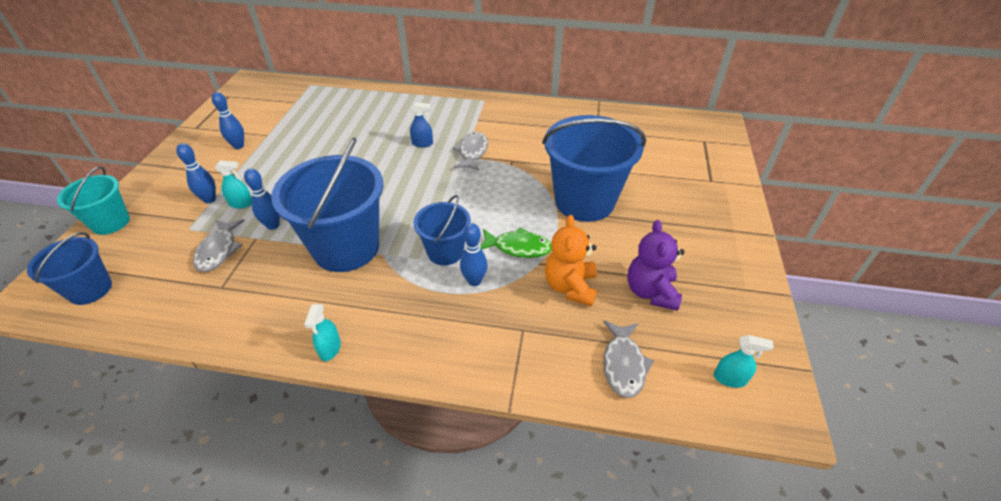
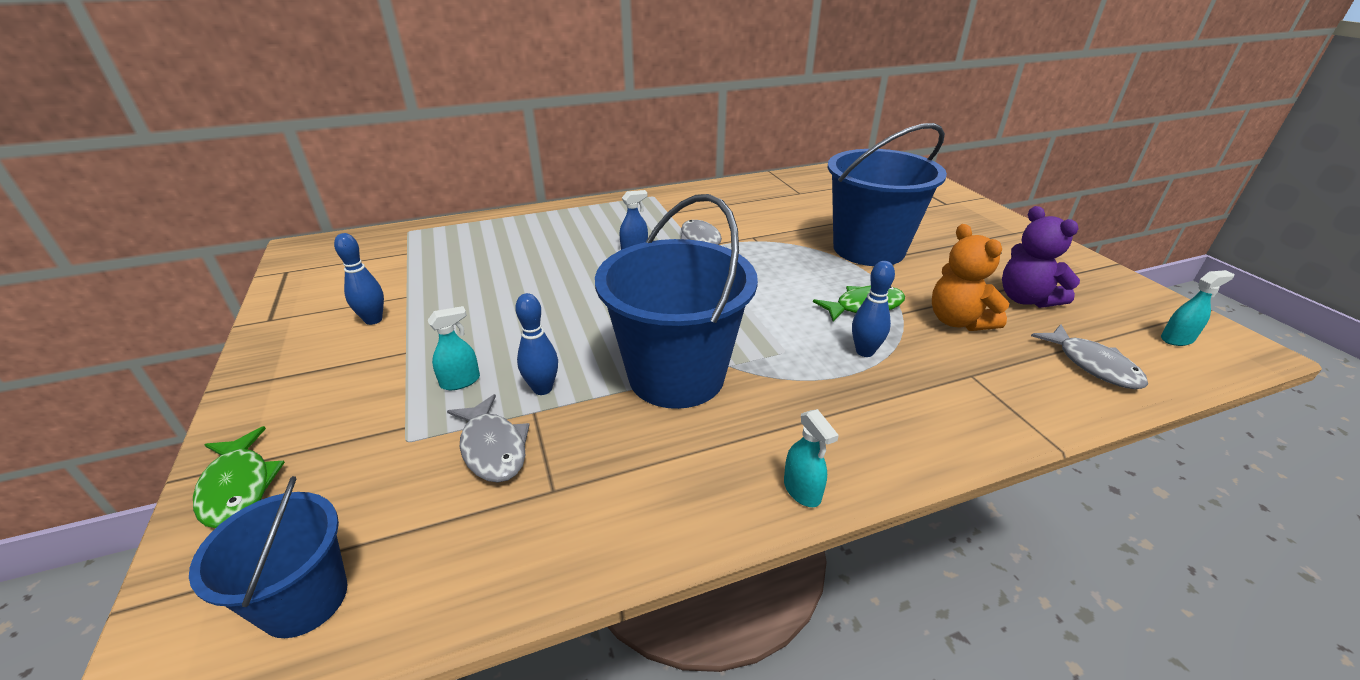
camera: 30 degrees left, 10 degrees down
(111, 222) = (238, 487): turquoise bucket -> green fish
(209, 199) = (400, 394): blue bowling pin -> none
(445, 252) = (797, 337): blue bucket -> none

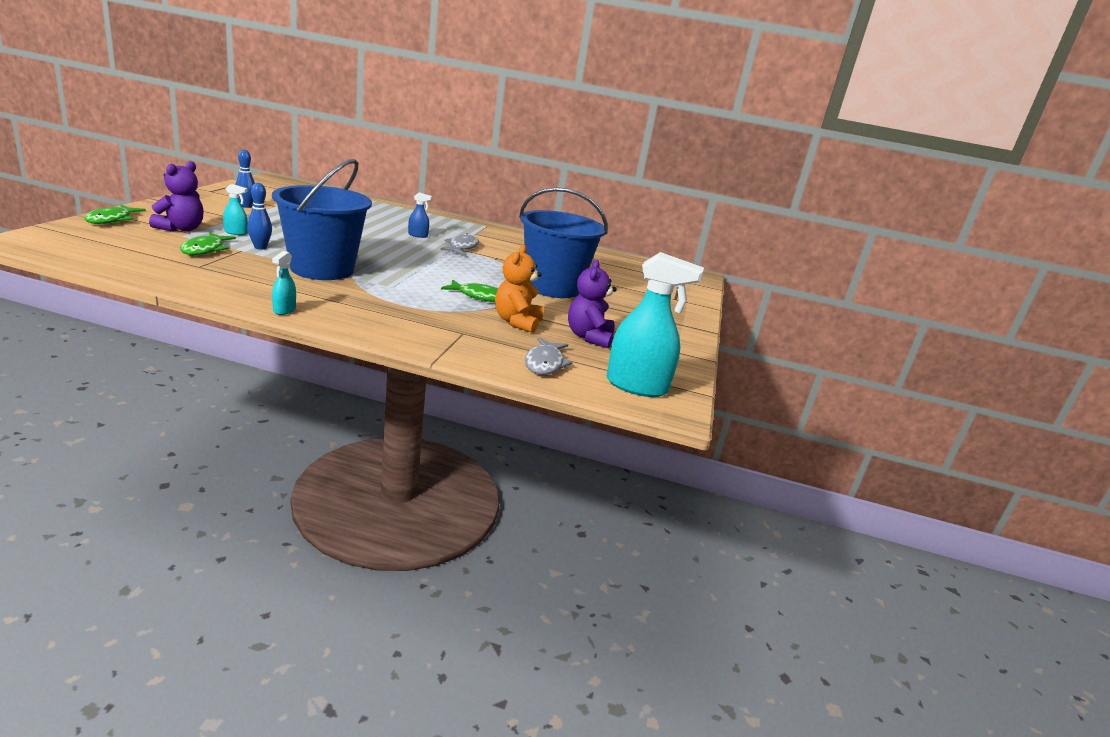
camera: 30 degrees right, 10 degrees down
(304, 599) = (79, 246): blue bucket -> none
(379, 428) = (181, 229): none -> purple teddy bear
(493, 448) = (205, 250): grey fish -> green fish
(864, 351) = (431, 304): blue bowling pin -> none
(1177, 339) = (637, 386): turquoise spray bottle -> turquoise spray bottle, size x2.16

